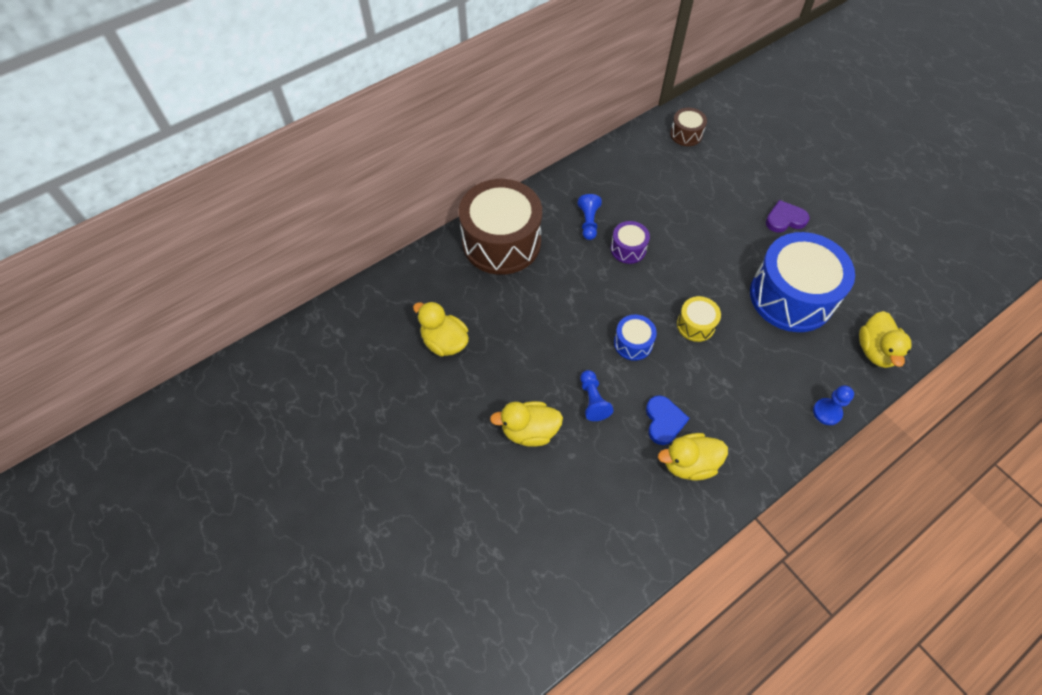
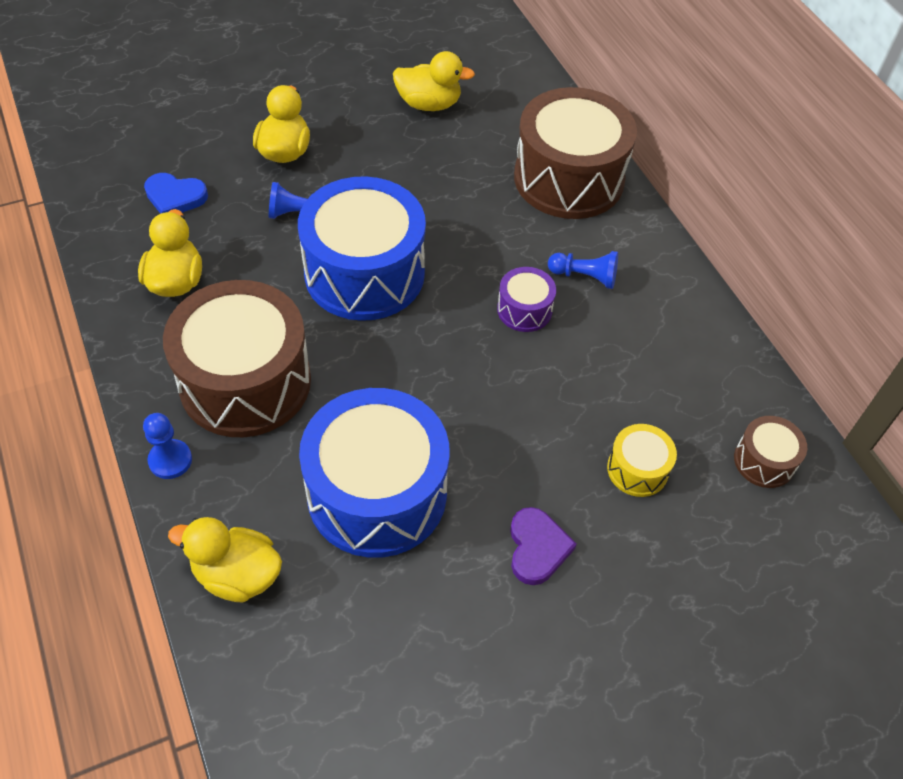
camera: 100 degrees right, 5 degrees down
(444, 342) = (429, 104): yellow duck -> yellow duck turned 45 degrees clockwise
(633, 343) = (364, 273): blue drum -> blue drum, size x2.21
(664, 421) = (241, 273): blue heart -> blue heart (175, 197)
(695, 325) = (368, 350): yellow drum -> yellow drum (637, 469)
(751, 388) = (245, 381): none -> brown drum

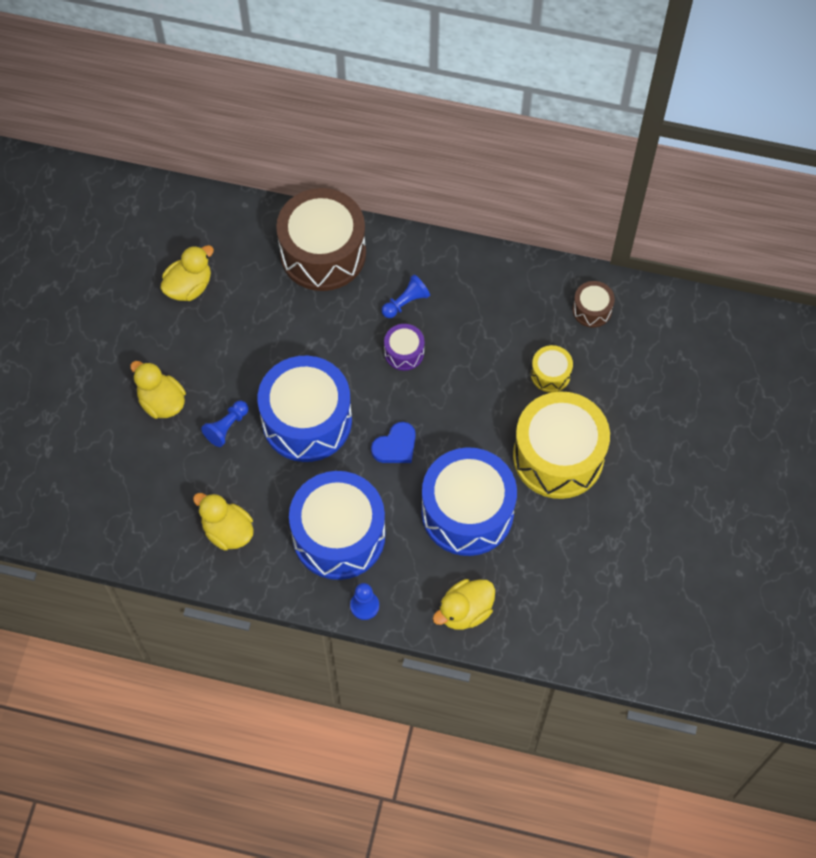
camera: 50 degrees left, 10 degrees up
(175, 197) = (151, 492): blue heart -> blue heart (395, 446)
(245, 381) = (339, 535): brown drum -> blue drum
(537, 548) = (558, 456): purple heart -> yellow drum

